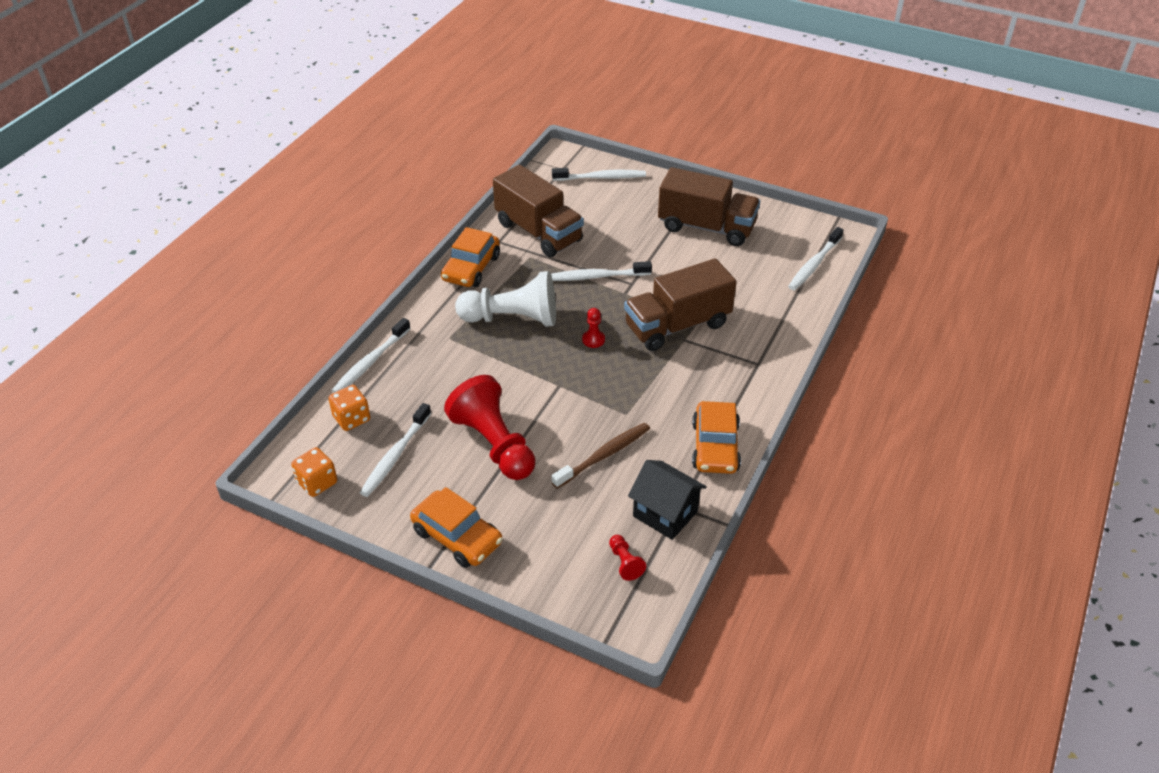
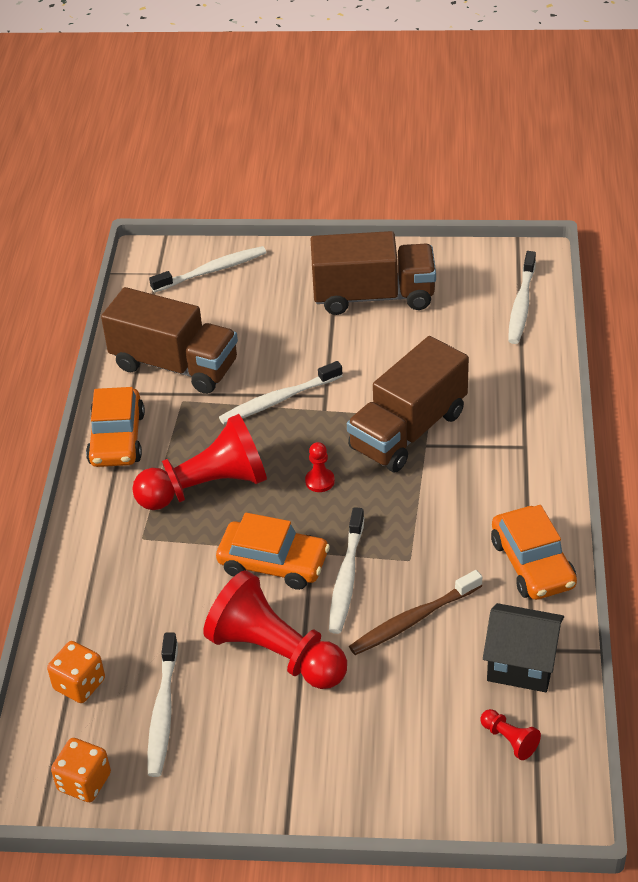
camera: 20 degrees left, 0 degrees up
(370, 362) = (60, 603): white toothbrush -> white toothbrush (346, 578)
(457, 537) = (298, 784): orange car -> orange car (273, 563)
(513, 318) = (207, 487): white pawn -> red pawn
(604, 455) = (413, 620): brown toothbrush -> brown toothbrush turned 150 degrees counterclockwise

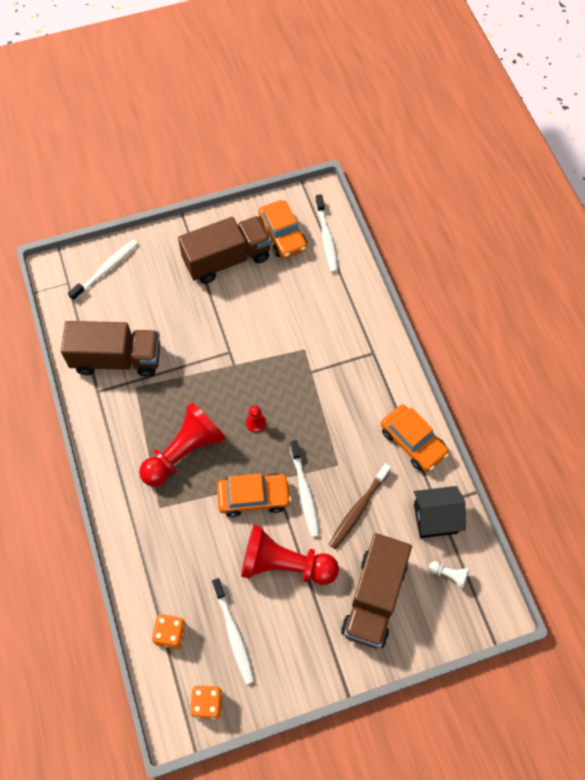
camera: 25 degrees left, 20 degrees up
(117, 439) = (105, 433): orange car -> orange car (282, 235)
(278, 400) = (200, 366): white toothbrush -> none
(408, 430) = (295, 364): brown truck -> brown truck (374, 598)
(509, 740) = (449, 575): red pawn -> white pawn

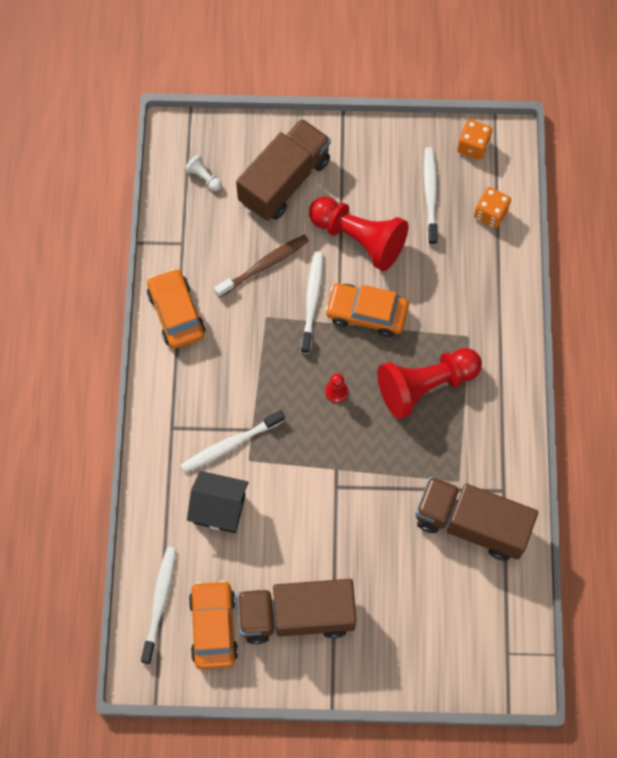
camera: 160 degrees left, 5 degrees up
(106, 269) = (454, 656): white toothbrush -> white toothbrush (230, 444)
(435, 518) = (191, 231): black house -> black house (219, 509)

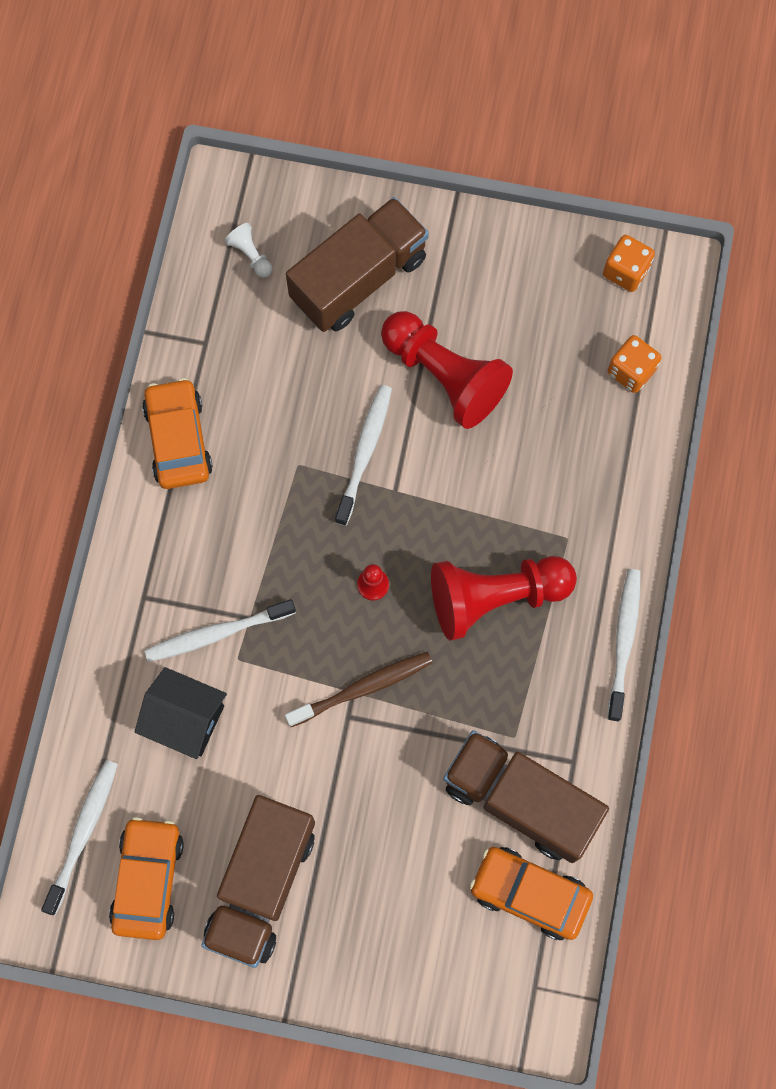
camera: 10 degrees right, 5 degrees up
(264, 265) = (309, 392): brown toothbrush -> brown toothbrush (363, 688)
(297, 615) = (261, 884): brown truck -> brown truck turned 75 degrees counterclockwise
(366, 313) = (435, 482): orange car -> orange car (529, 893)
(430, 194) = (554, 330): white toothbrush -> white toothbrush (624, 641)

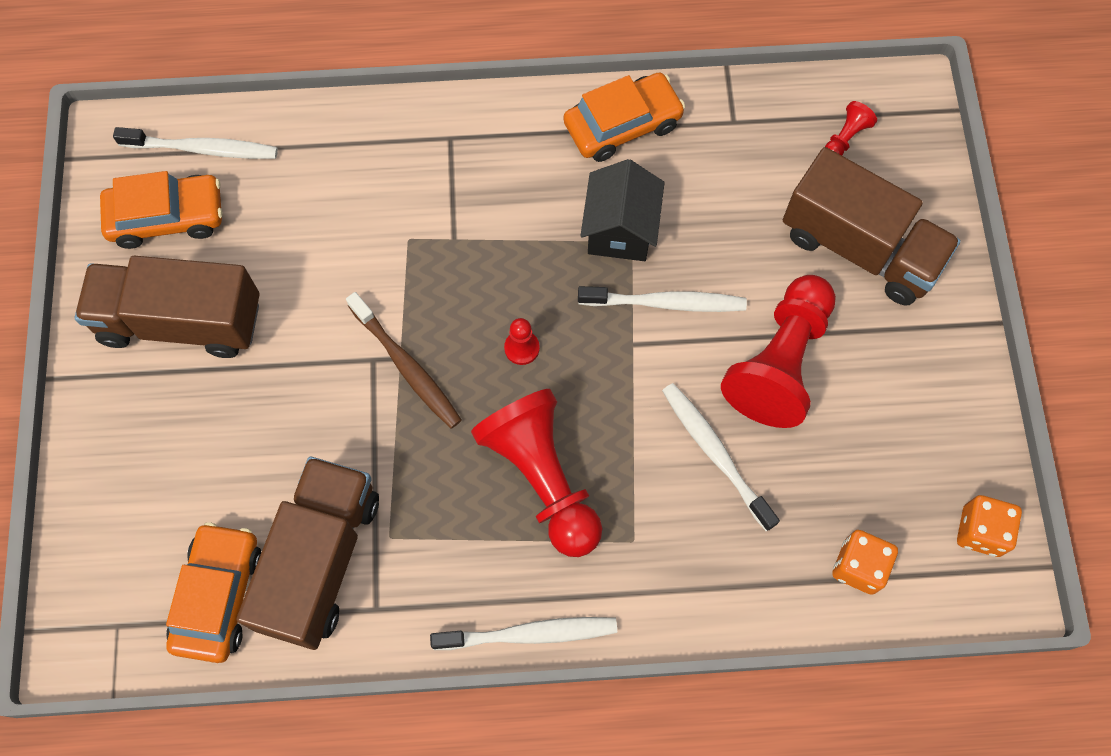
camera: 75 degrees right, 5 degrees down
(186, 719) = (334, 208): black house -> black house (620, 230)
(217, 633) = (430, 213): white toothbrush -> white toothbrush (715, 453)
(250, 255) = (845, 138): white pawn -> red pawn

